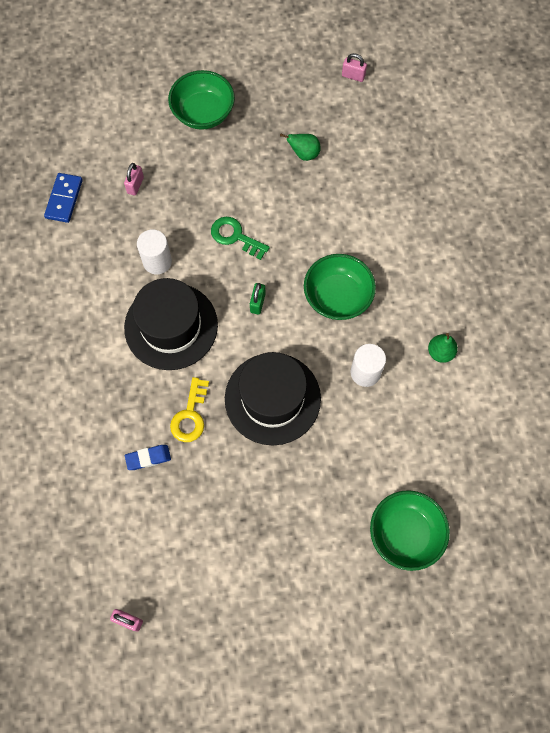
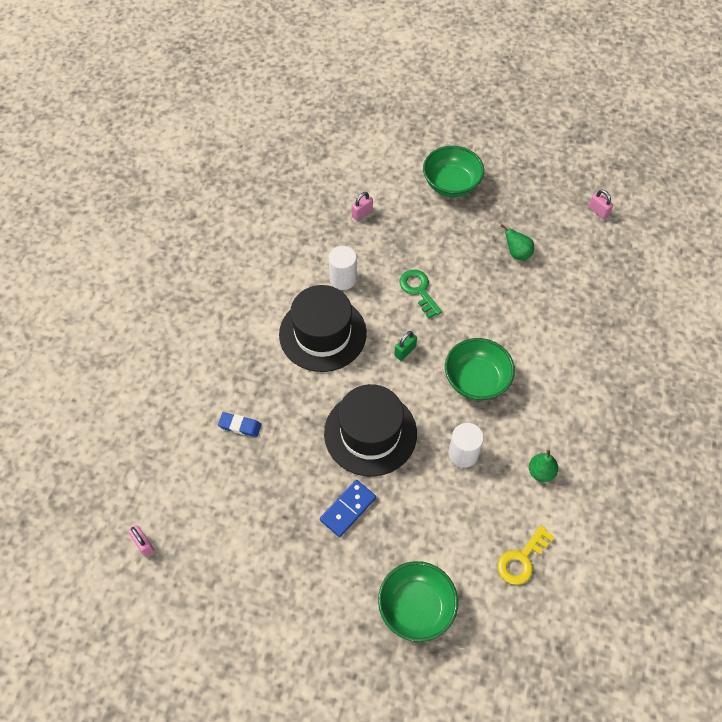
camera: 30 degrees right, 10 degrees down
(64, 199) = (299, 198): blue domino -> blue domino (348, 509)
(190, 415) = (294, 410): yellow key -> yellow key (522, 559)

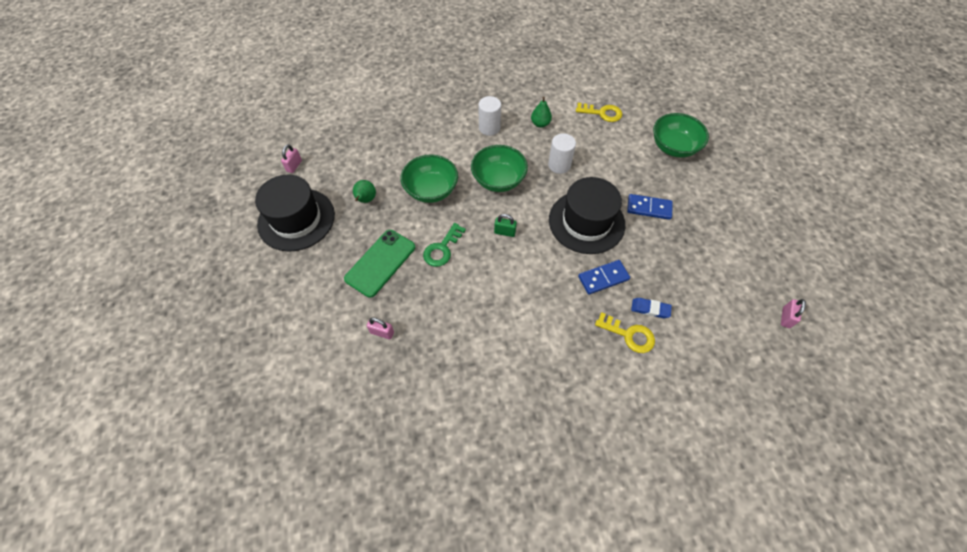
camera: 120 degrees left, 0 degrees up
(230, 391) = (629, 335): none -> yellow key
(240, 426) = (650, 309): blue eraser -> blue eraser turned 60 degrees counterclockwise
(298, 406) = (603, 278): none -> blue domino
(322, 333) = (528, 296): black hat -> black hat (296, 219)
(343, 279) = (465, 309): white cylinder -> white cylinder (489, 128)
(433, 237) = (380, 263): none -> green phone
(451, 184) = (310, 276): green bowl -> green bowl (431, 190)

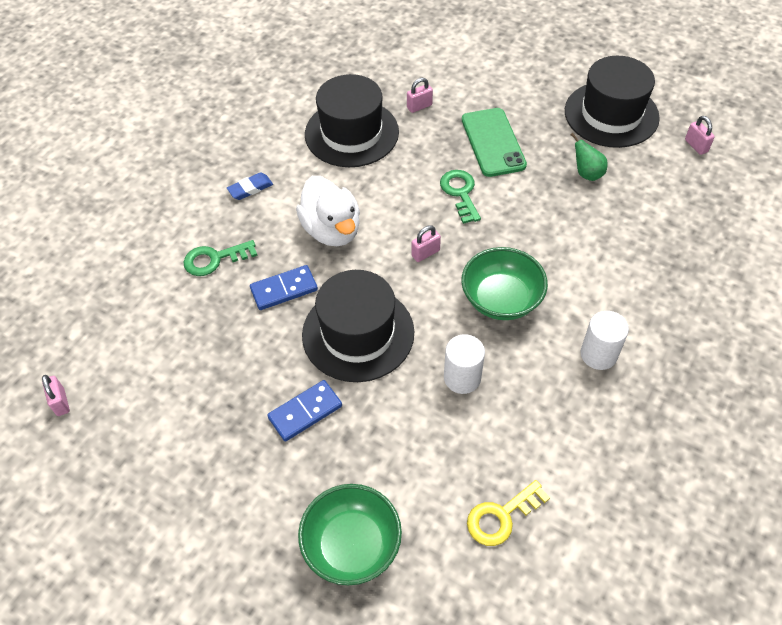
camera: 135 degrees right, 5 degrees down
(431, 190) = (547, 231): green bowl -> none
(449, 353) = (351, 133): none -> black hat
(504, 232) = (425, 253): green padlock -> pink padlock
(539, 291) = (332, 230): none -> white duck
(540, 124) = (553, 418): green pear -> none
(603, 278) = (284, 289): blue domino -> blue domino turned 45 degrees clockwise
(629, 335) = (215, 259): yellow key -> green key
(650, 309) = (212, 297): blue eraser -> blue eraser (250, 188)

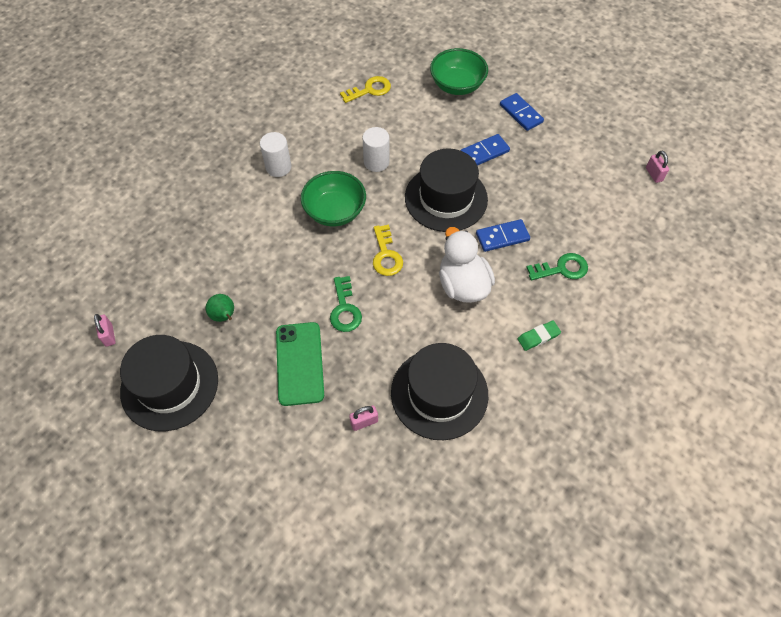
camera: 175 degrees left, 5 degrees up
(244, 494) = (521, 113): none -> blue domino
(250, 188) = (538, 337): blue eraser -> green eraser
(425, 253) = (386, 255): pink padlock -> yellow key

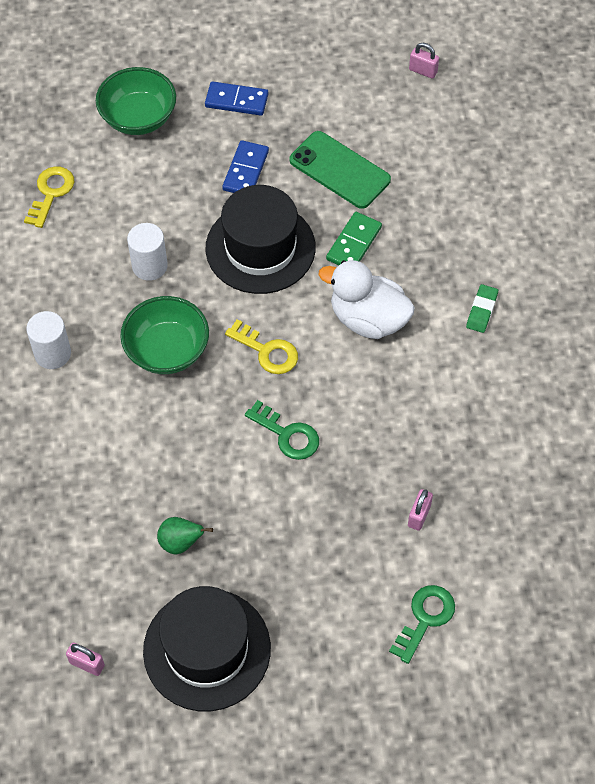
camera: 45 degrees left, 0 degrees up
(300, 363) = (304, 519): green phone -> green phone (339, 170)
(439, 393) = (454, 433): black hat -> none
(502, 237) = (354, 243): blue domino -> green domino
(561, 269) = (437, 230): green key -> green key (425, 619)

